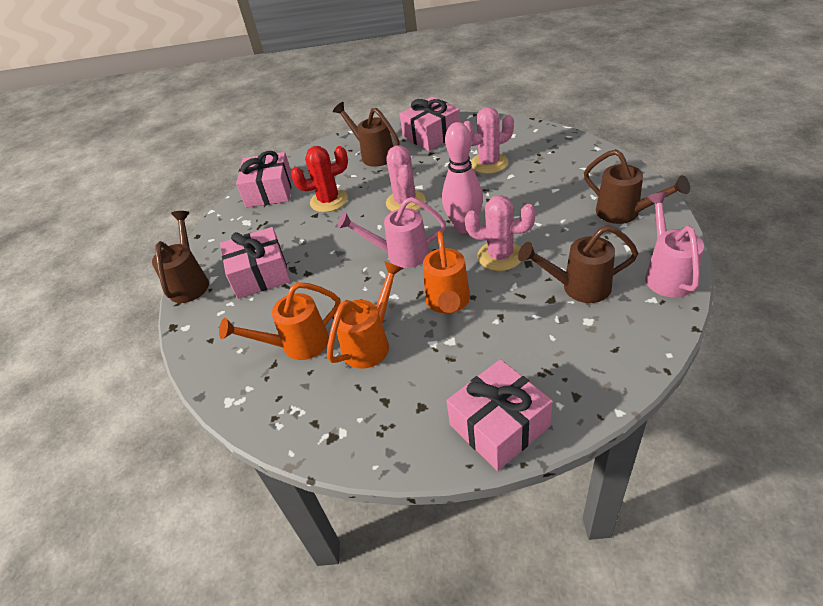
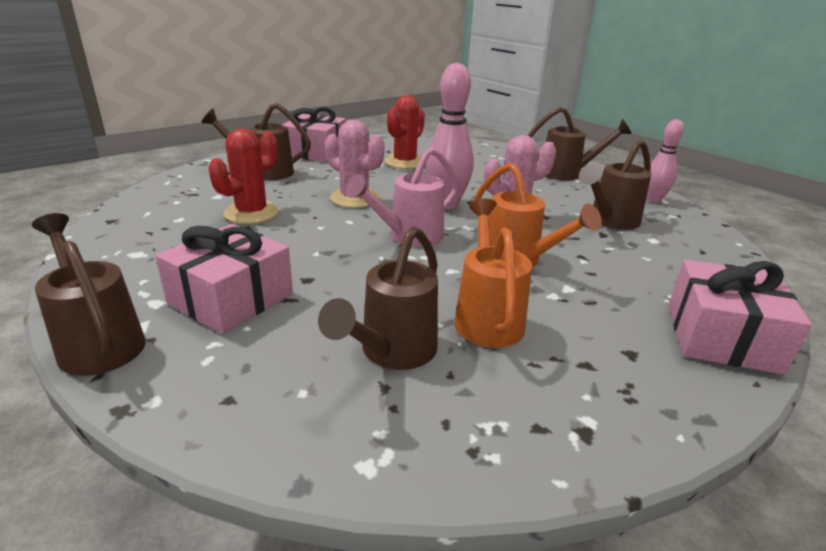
camera: 45 degrees left, 15 degrees down
(269, 191) = (144, 219): pink gift -> none
(296, 345) = (391, 353): orange watering can -> brown watering can
(489, 163) = (405, 162): pink cactus -> red cactus
(666, 274) = (654, 200): pink watering can -> pink bowling pin

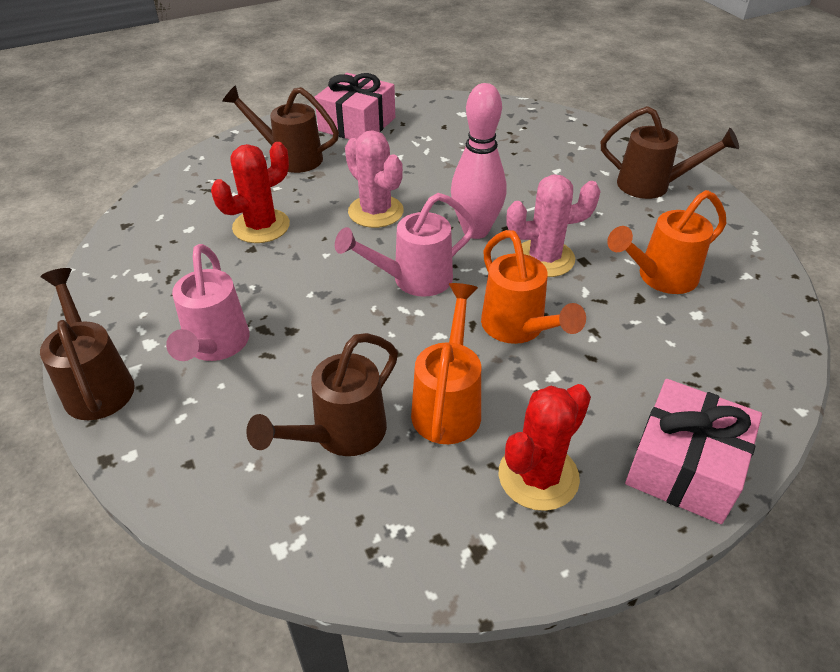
camera: 15 degrees right, 15 degrees up
(231, 298) = (215, 347): pink gift -> pink watering can
(405, 162) = (456, 150): red cactus -> red cactus (538, 476)
(609, 221) = (659, 278): brown watering can -> orange watering can
(654, 200) = (741, 244): pink bowling pin -> none

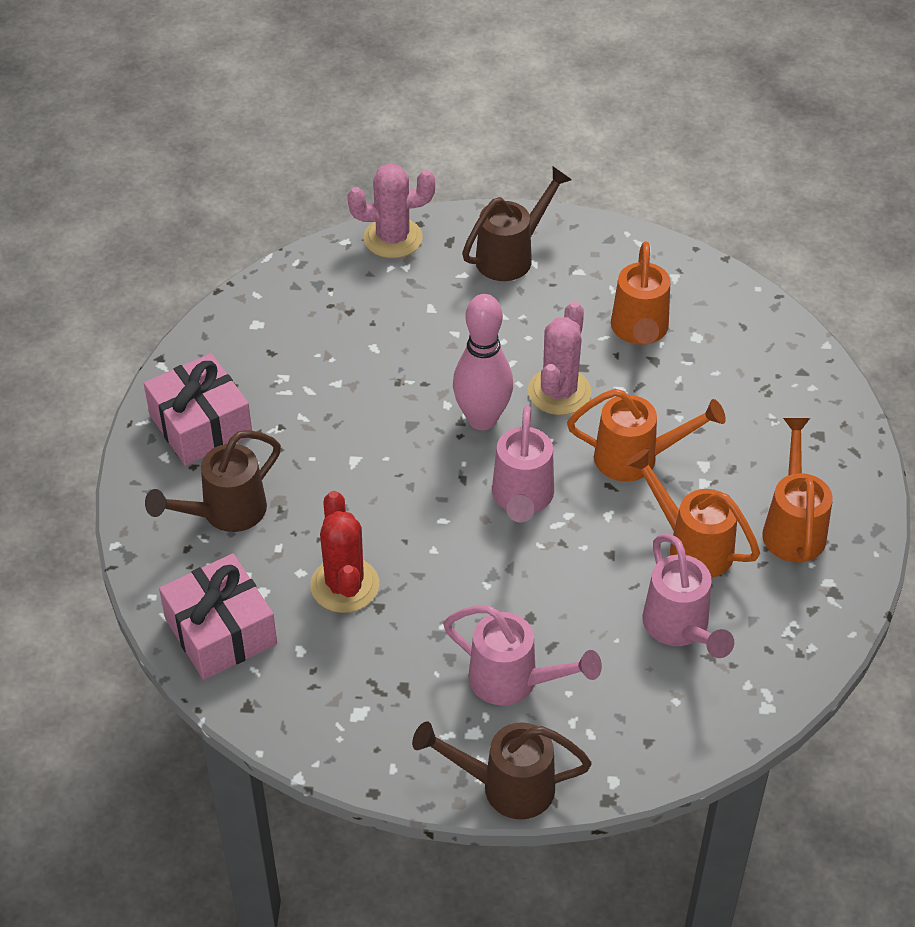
camera: 60 degrees left, 5 degrees up
(340, 435) = (680, 629): brown watering can -> pink watering can
(376, 211) = (391, 481): pink cactus -> pink cactus (393, 238)
(538, 476) = (793, 526): red cactus -> orange watering can
(684, 466) = (833, 440): pink gift -> pink gift (220, 631)

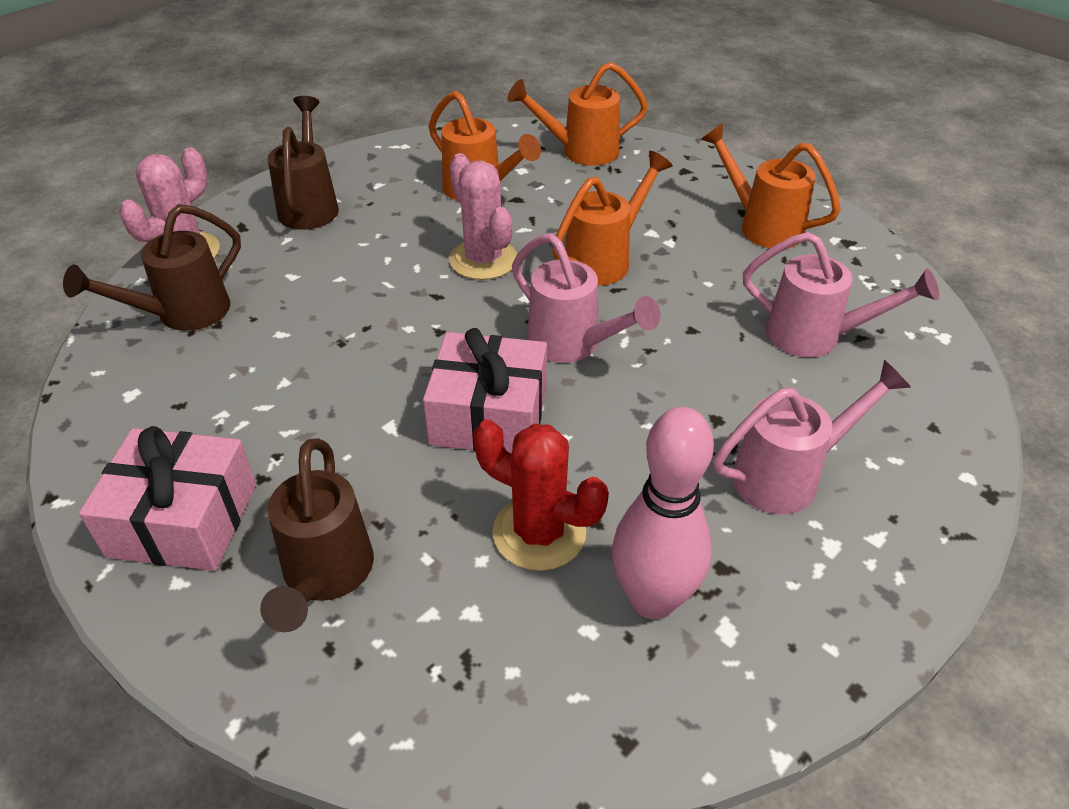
camera: 50 degrees left, 5 degrees down
(220, 631) = (486, 695): pink gift -> pink gift (489, 415)
(482, 419) = (454, 317): pink bowling pin -> pink bowling pin (652, 599)
(505, 786) = (924, 563): brown watering can -> brown watering can (182, 314)
(691, 545) = (728, 282): orange watering can -> orange watering can (580, 152)

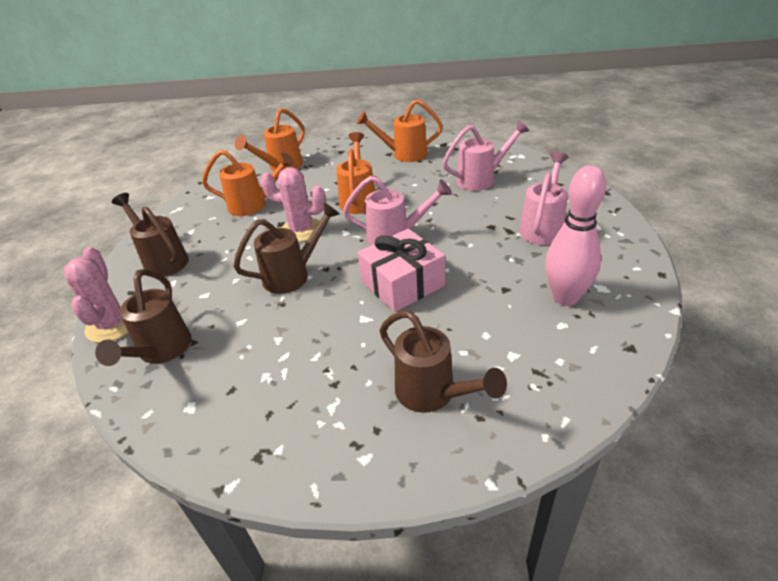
camera: 40 degrees left, 5 degrees down
(183, 520) = (322, 432): pink gift -> none
(398, 314) = (293, 275): none -> brown watering can
(539, 532) = (491, 308): red cactus -> none

